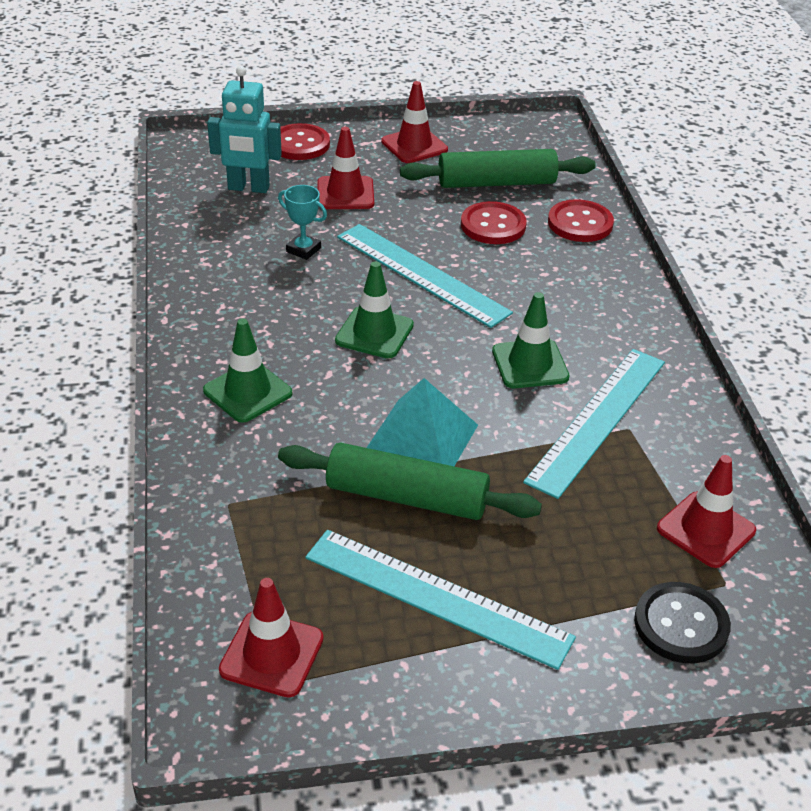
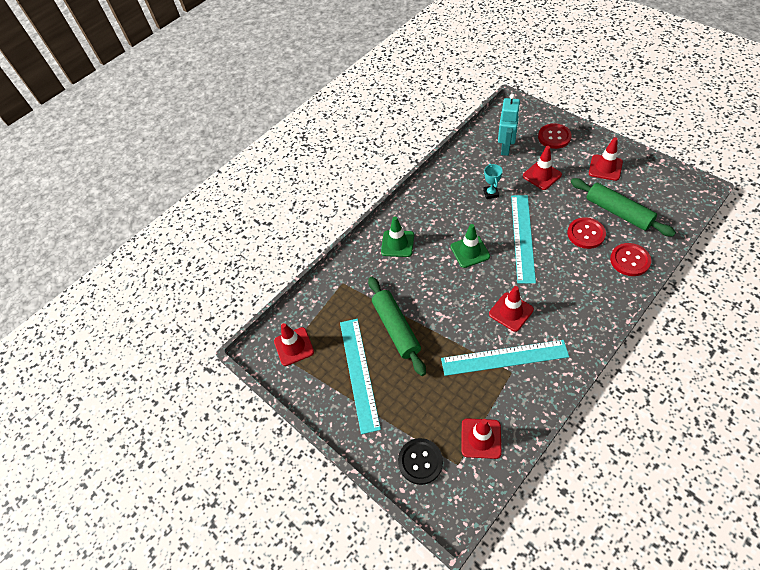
camera: 60 degrees right, 15 degrees up
(248, 188) = (506, 148): turquoise robot -> turquoise robot turned 135 degrees counterclockwise
(421, 439) = (429, 310): turquoise pyramid -> none
(530, 364) = (511, 312): green traffic cone -> red traffic cone

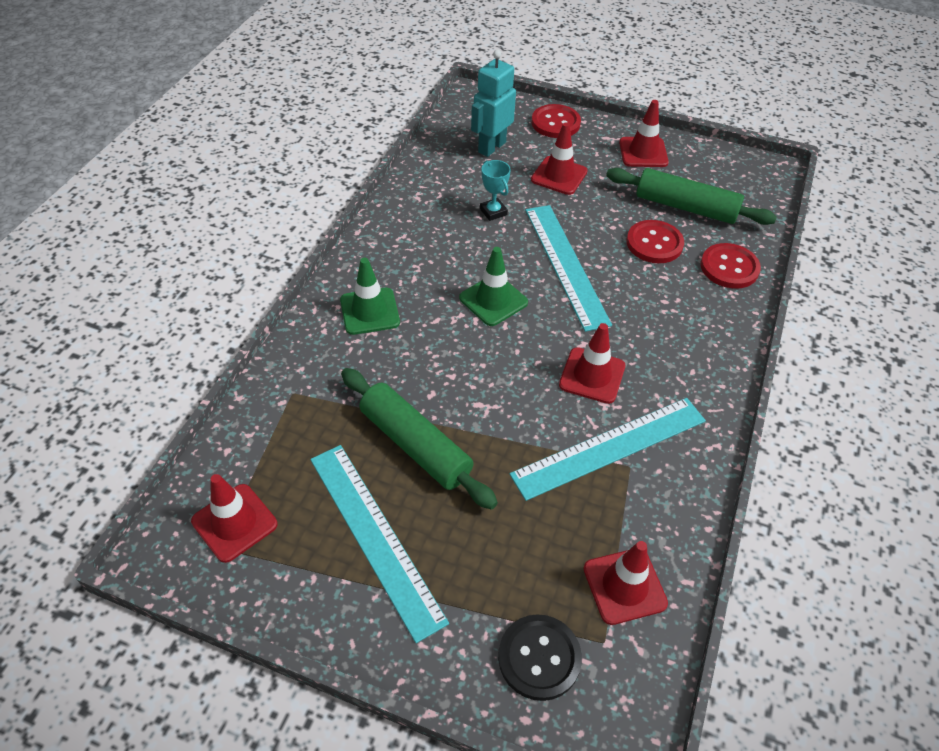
camera: 30 degrees left, 5 degrees down
(506, 148) = (491, 147): turquoise robot -> turquoise robot turned 135 degrees counterclockwise

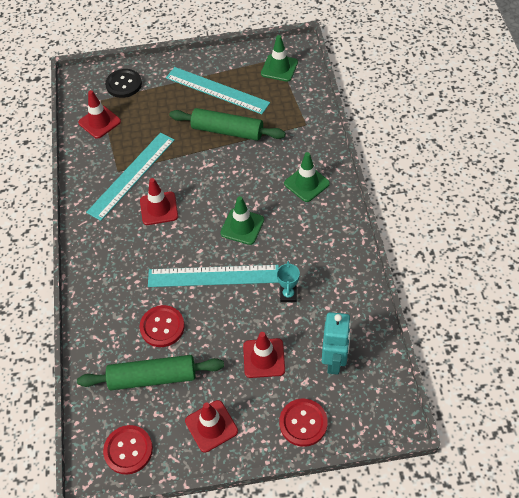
camera: 155 degrees right, 5 degrees up
(234, 523) = (279, 68): red traffic cone -> green traffic cone
(493, 212) = (288, 295): turquoise trophy -> turquoise trophy turned 60 degrees clockwise
(565, 265) = (213, 276): turquoise ruler -> turquoise ruler turned 45 degrees counterclockwise
(729, 267) = (102, 332): red button -> red button (128, 450)

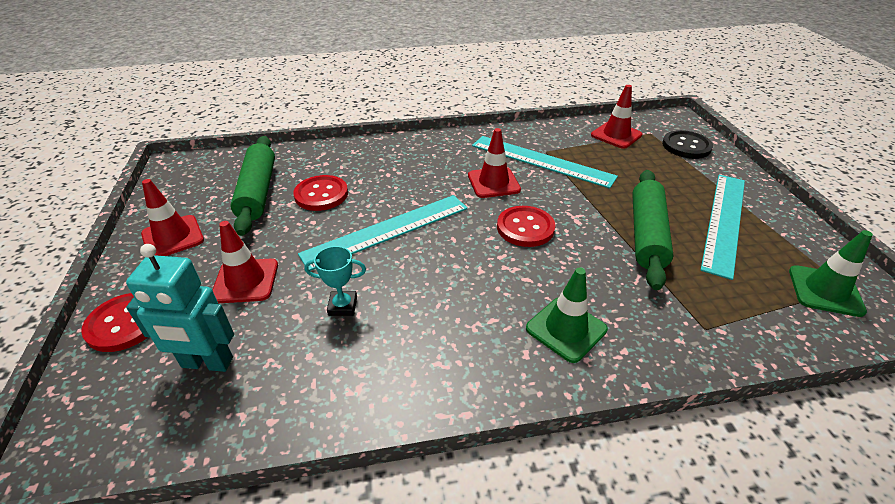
camera: 85 degrees right, 15 degrees down
(128, 450) = (180, 182): red button -> red button (525, 228)
(213, 276) = (387, 230): turquoise ruler -> turquoise ruler turned 60 degrees clockwise
(242, 226) = (469, 254): green traffic cone -> none

